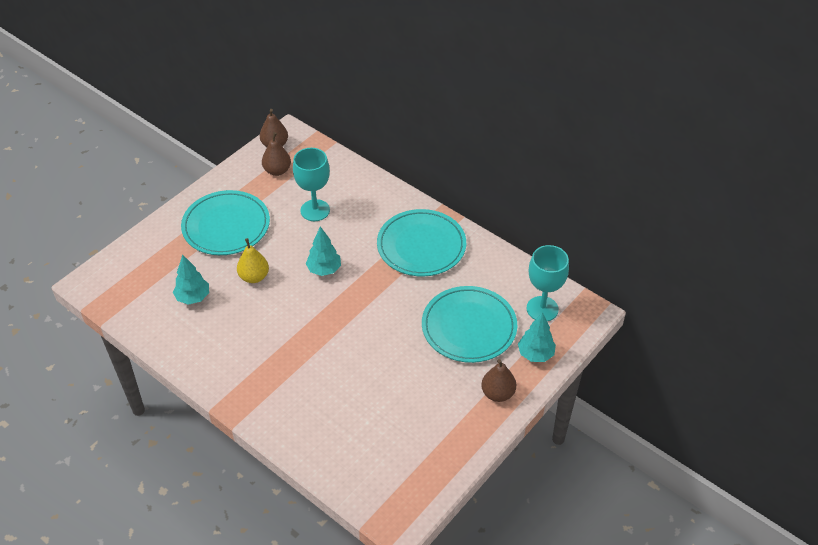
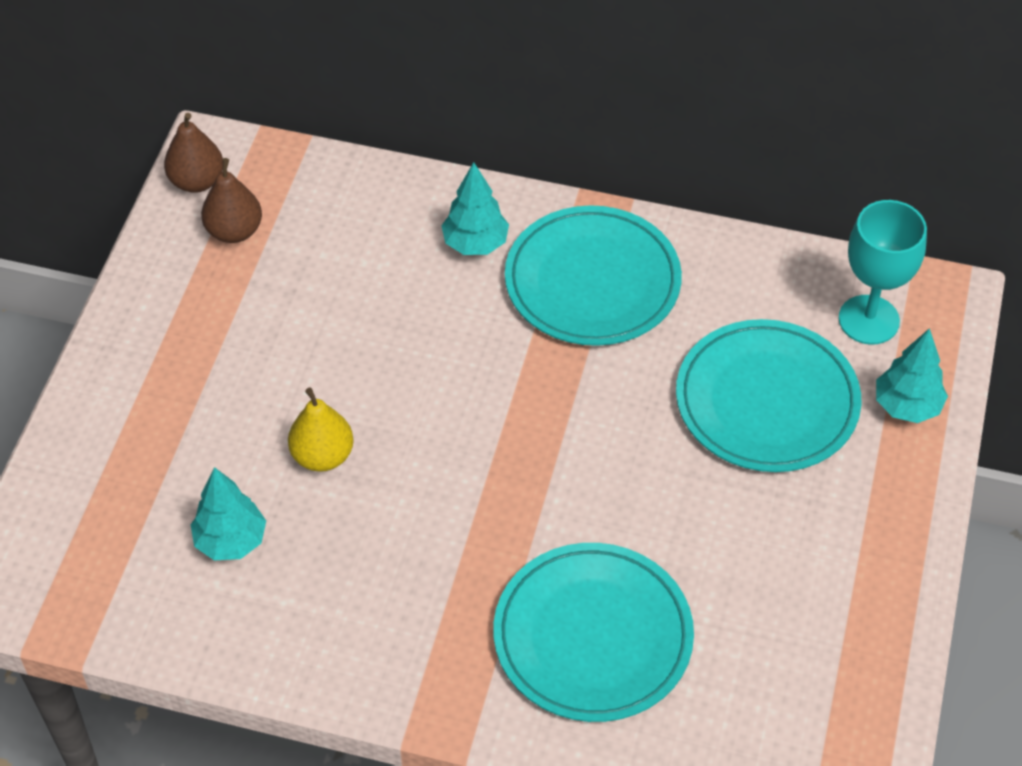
camera: 25 degrees left, 5 degrees up
(226, 226) = (205, 376): turquoise plate -> turquoise plate (593, 636)
(315, 210) = (356, 284): turquoise goblet -> none
(324, 270) = (445, 392): turquoise tree -> turquoise tree (475, 244)
(497, 393) = (887, 502): brown pear -> none

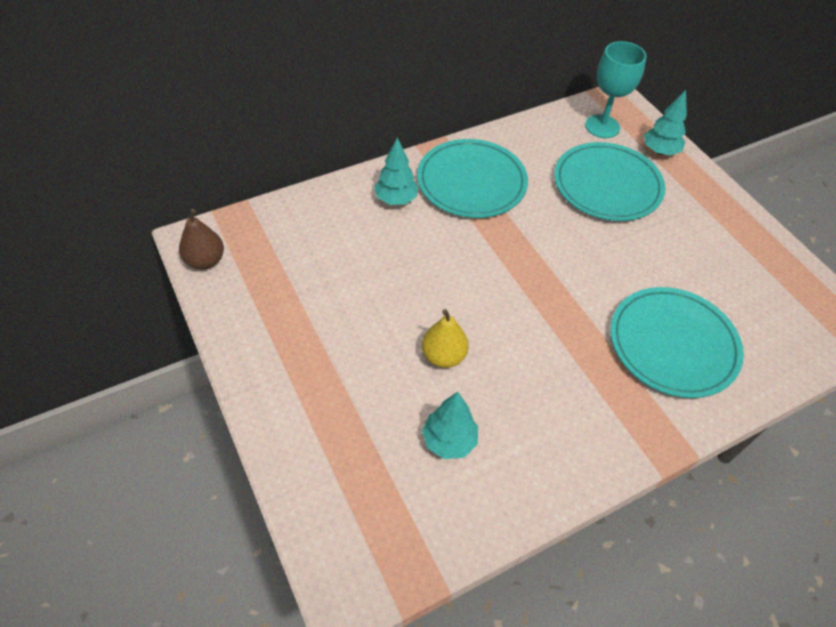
camera: 45 degrees left, 0 degrees up
(234, 231) = (258, 273): brown pear -> none

